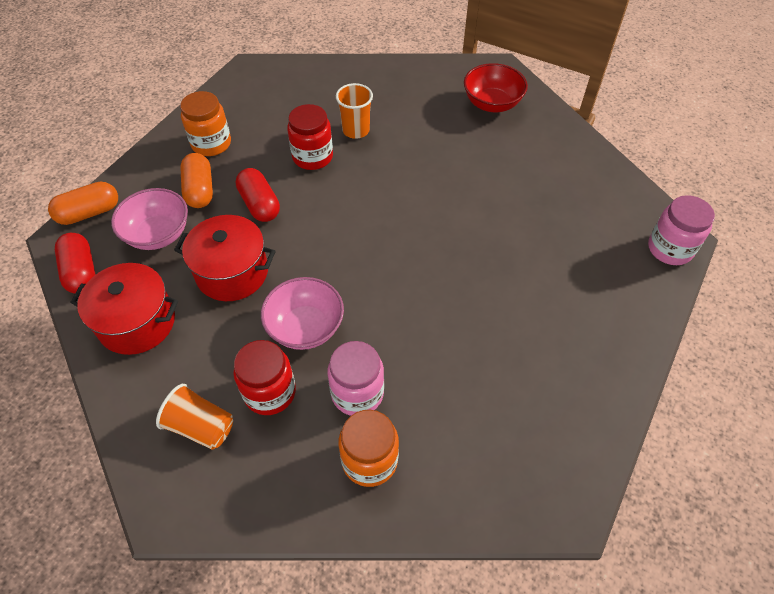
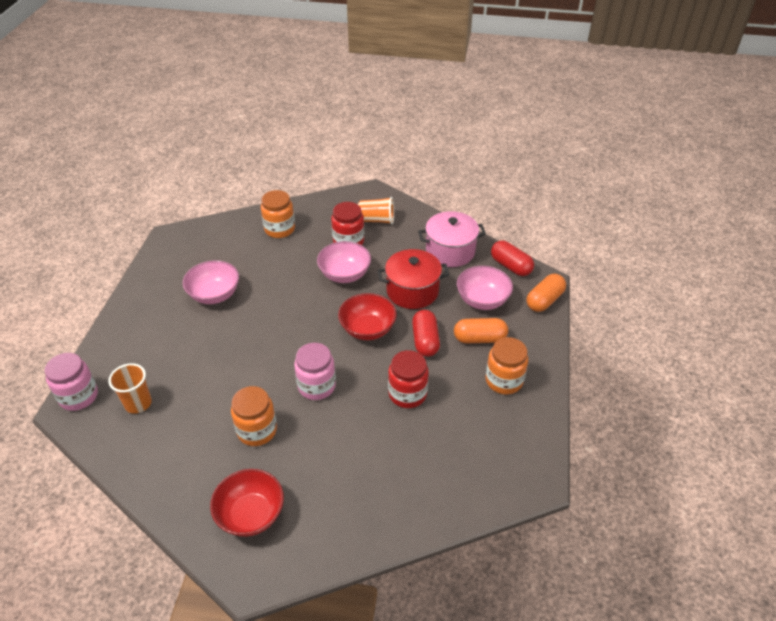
camera: 160 degrees right, 10 degrees down
(137, 322) = (450, 251): red pot -> pink pot
(200, 190) = (479, 338): orange capsule -> orange capsule turned 60 degrees counterclockwise
(260, 204) = (425, 341): red capsule -> red capsule turned 45 degrees clockwise
(316, 236) = (367, 329): none -> red bowl
(356, 130) = (382, 434): orange cup -> orange cup (138, 403)
(357, 393) = (297, 253): pink jar -> pink jar (316, 386)
(474, 163) = (257, 430): none -> orange jar
(499, 349) = (214, 295): none -> pink bowl

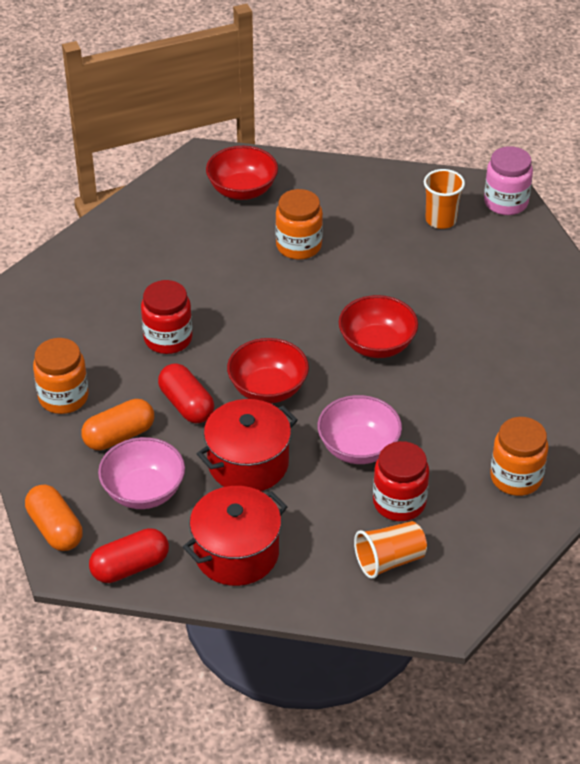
camera: 150 degrees right, 0 degrees up
(214, 295) = (495, 350): pink bowl -> none
(277, 328) = (377, 345): none -> red bowl
(316, 386) = (274, 306): pink jar -> none
(450, 251) = (236, 553): pink pot -> red pot
(510, 266) = (130, 567): red capsule -> red capsule turned 45 degrees counterclockwise
(544, 300) = (55, 529): orange capsule -> orange capsule turned 45 degrees counterclockwise

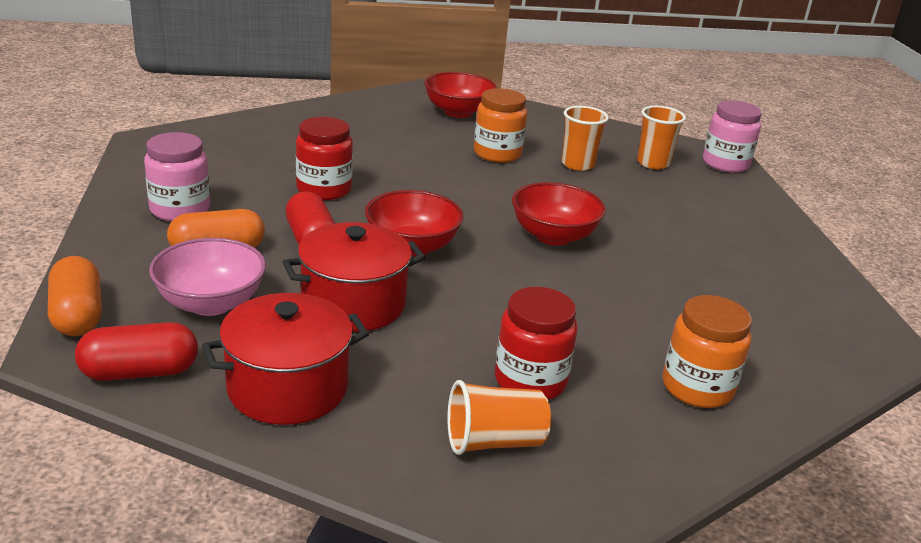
camera: 10 degrees right, 15 degrees down
(63, 397) = (180, 210): orange jar -> pink jar
(358, 448) = (497, 317): pink bowl -> none
(374, 241) = (577, 164): none -> orange cup

